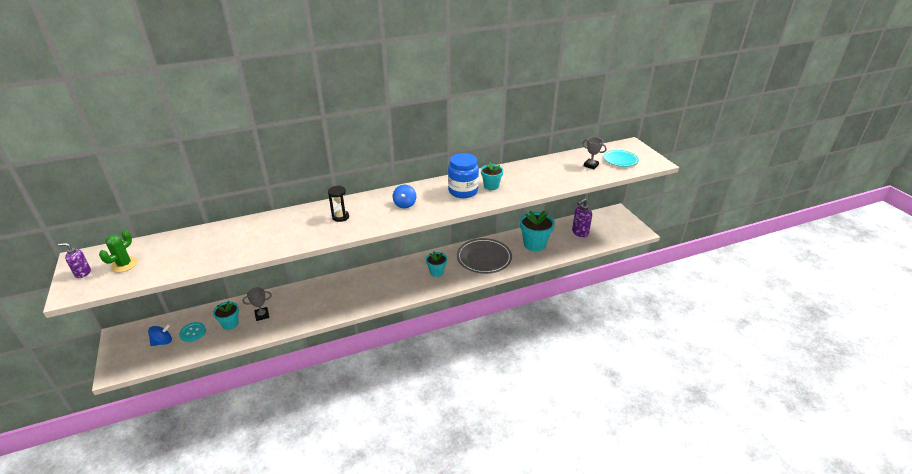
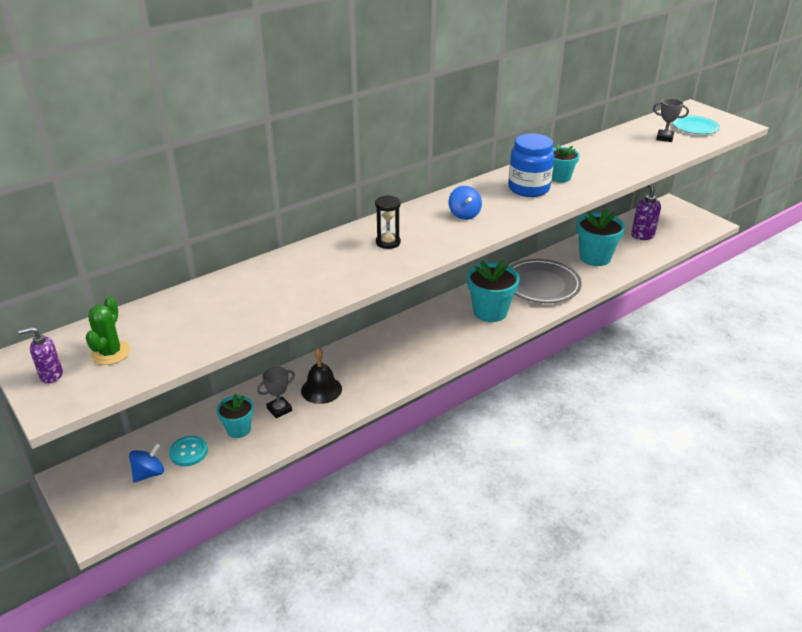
camera: 15 degrees left, 0 degrees up
(295, 307) = (321, 389): none -> black bell
(436, 272) = (490, 312): turquoise flower pot -> turquoise flower pot, size x1.70
(580, 233) = (642, 235): purple soap dispenser -> purple soap dispenser turned 120 degrees clockwise

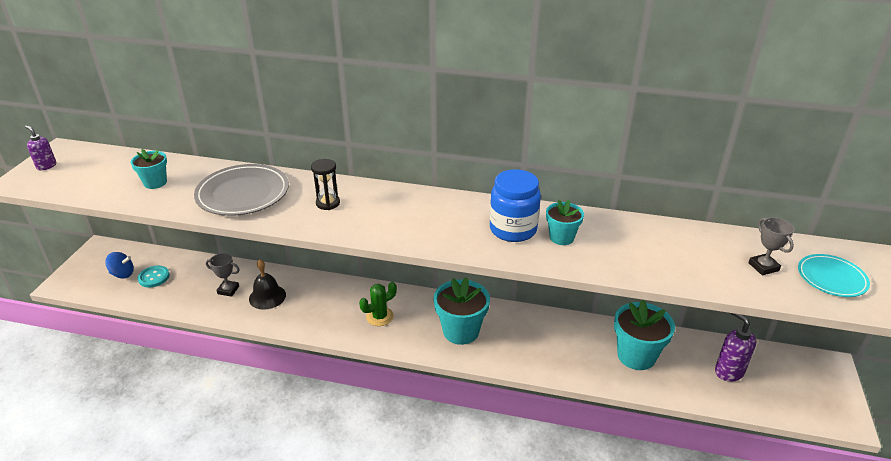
camera: 50 degrees right, 0 degrees up
(110, 353) = (83, 172): green cactus -> green cactus (379, 316)
(238, 429) = (192, 284): turquoise flower pot -> turquoise flower pot (155, 182)
(464, 214) = (418, 217): blue spinning top -> none
(541, 284) = (541, 342): grey plate -> grey plate (243, 194)
(642, 235) = (728, 371): purple soap dispenser -> purple soap dispenser turned 60 degrees counterclockwise

